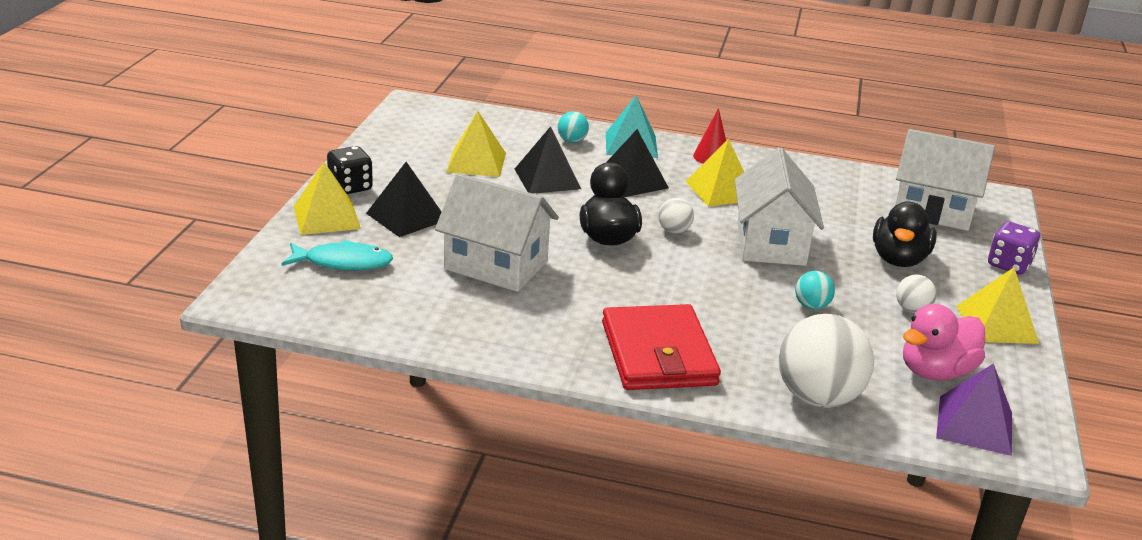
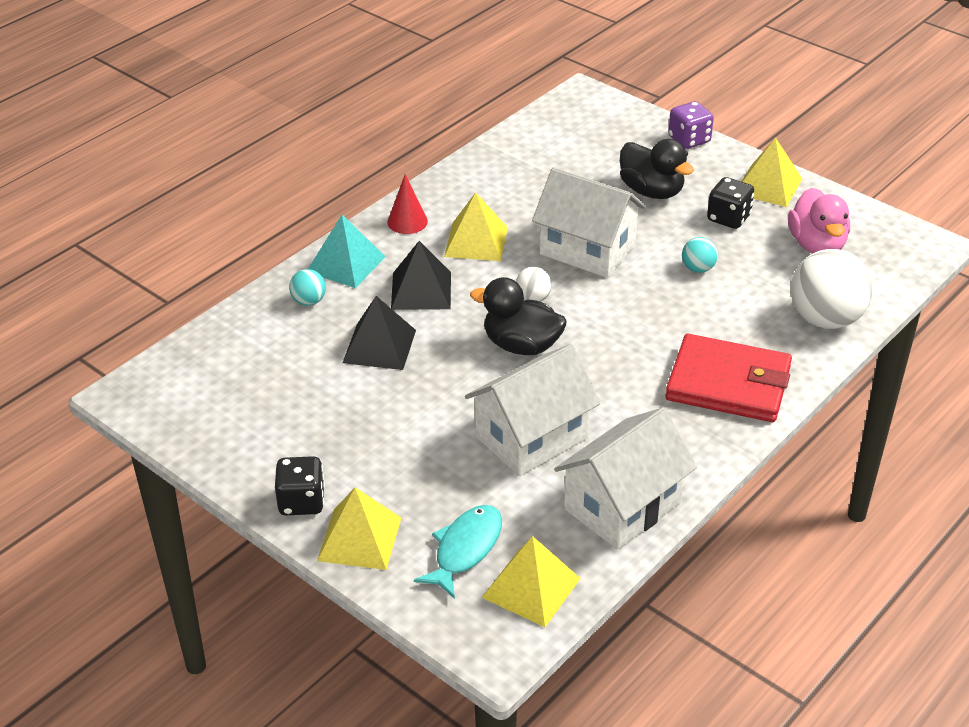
camera: 60 degrees left, 10 degrees up
(406, 216) = (396, 474): black pyramid -> none
(476, 162) = (309, 386): yellow pyramid -> yellow pyramid (531, 588)
(912, 309) = (728, 218): white ball -> black dice
(933, 210) = (584, 137): white house -> white house (622, 506)
(974, 425) = (889, 257): purple pyramid -> none

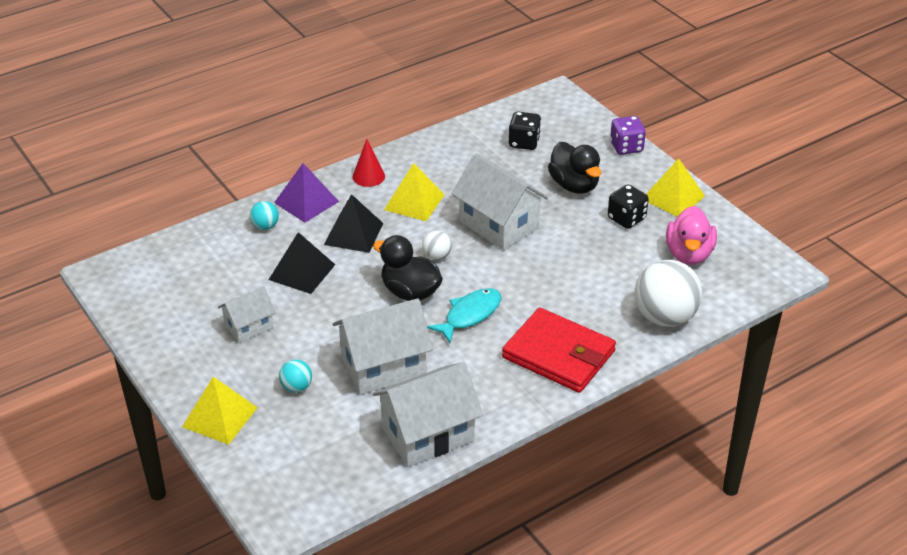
camera: 15 degrees right, 0 degrees up
(301, 502) = (190, 380): black dice -> black dice (524, 142)
(344, 423) = (249, 326): none -> white house
(346, 264) = (306, 202): turquoise pyramid -> purple pyramid
(465, 549) = (293, 441): turquoise fish -> turquoise fish (470, 315)
(531, 588) = (329, 481): yellow pyramid -> none
(698, 268) = (580, 256): turquoise ball -> turquoise ball (296, 387)

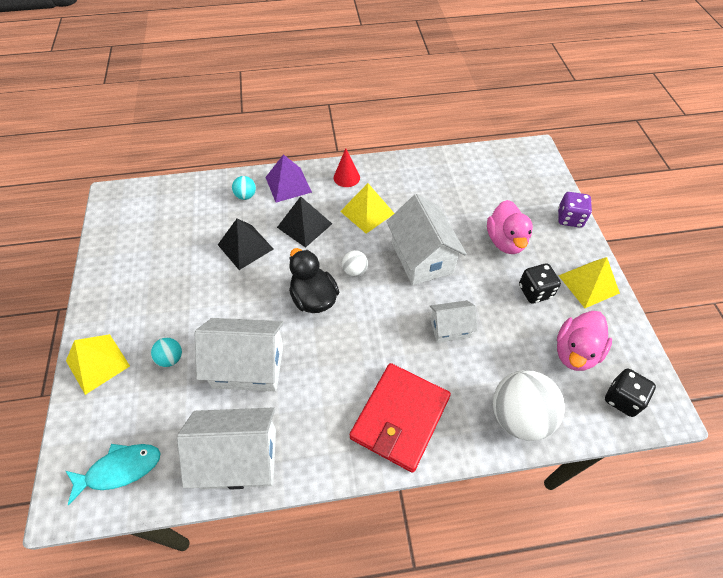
camera: 25 degrees right, 15 degrees up
(249, 326) = (175, 283): white house -> white house (450, 328)
(470, 315) = (347, 341): turquoise fish -> turquoise fish (120, 469)
(524, 142) = (484, 186): black dice -> black dice (622, 399)
(559, 354) = (400, 418): red wallet -> red wallet turned 60 degrees clockwise
(574, 185) = (505, 241): black duck -> pink duck

